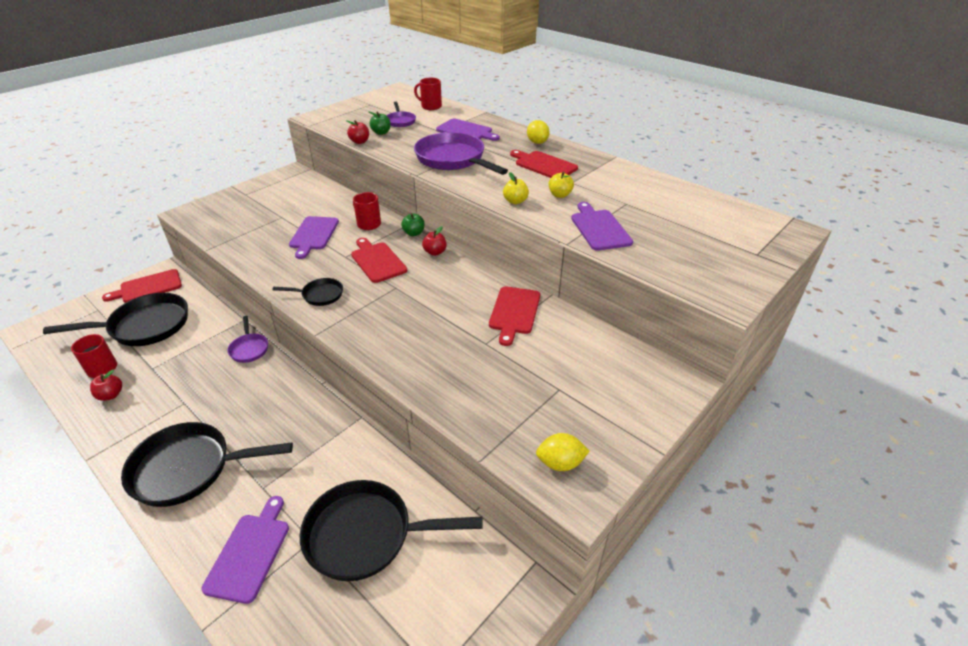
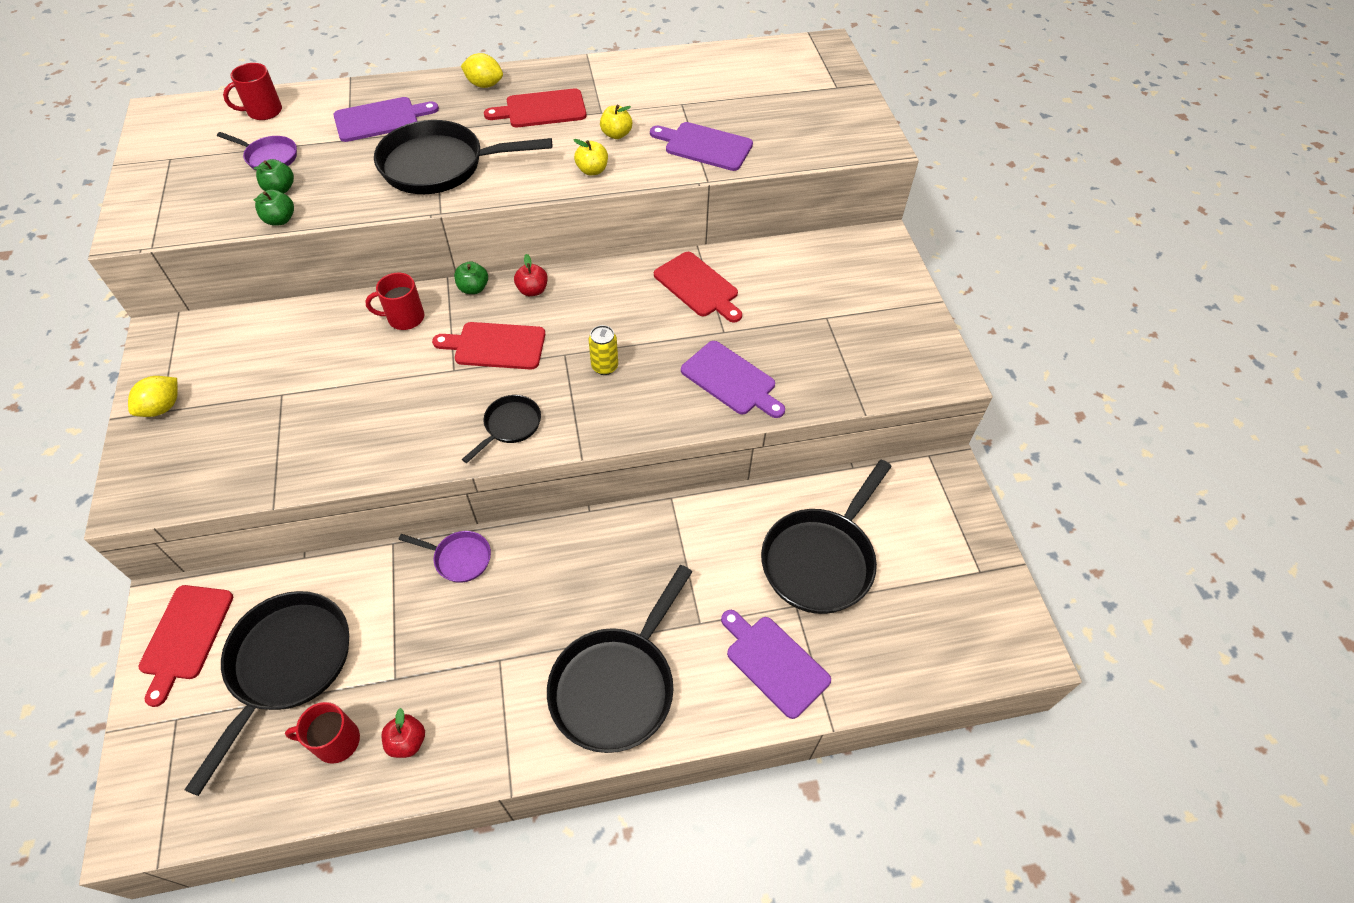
camera: 55 degrees left, 15 degrees up
(313, 235) = (368, 379): purple cutting board -> purple cutting board (731, 380)
(360, 142) = (280, 220): red apple -> green apple
(400, 307) = (605, 367): none -> yellow can
(453, 159) = (440, 166): purple pan -> black pan
(560, 463) = (906, 366): yellow lemon -> yellow lemon (162, 407)

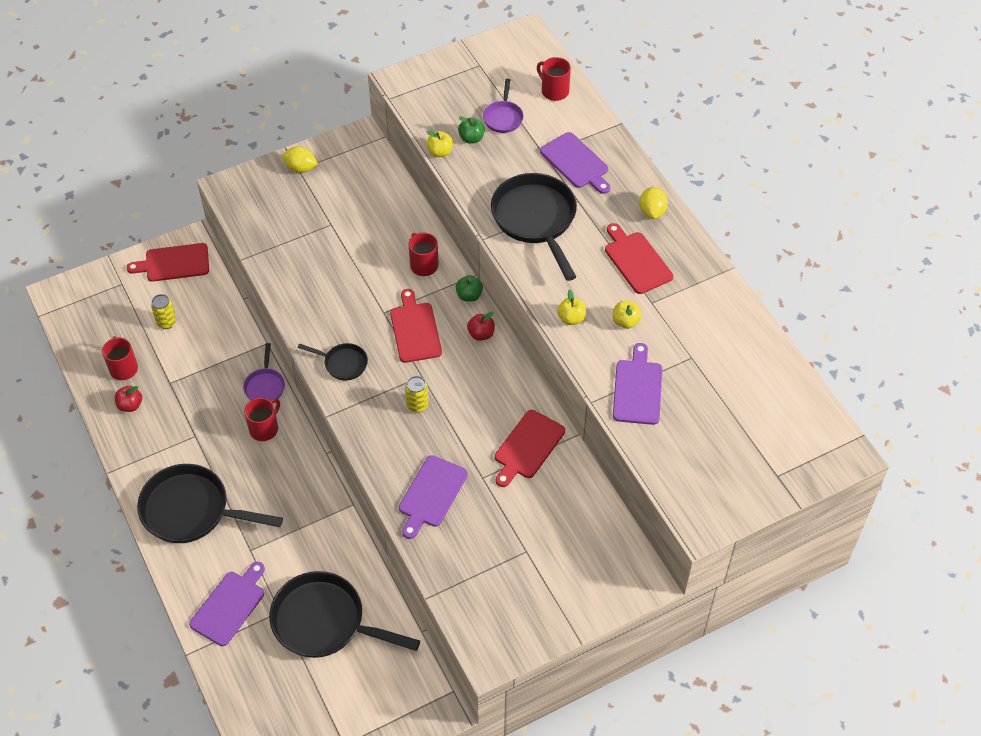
camera: 75 degrees right, 0 degrees up
(280, 220) = (440, 152): green apple -> yellow apple
(287, 665) = (166, 322): black pan -> yellow can
(524, 571) = (264, 428): none -> red mug

